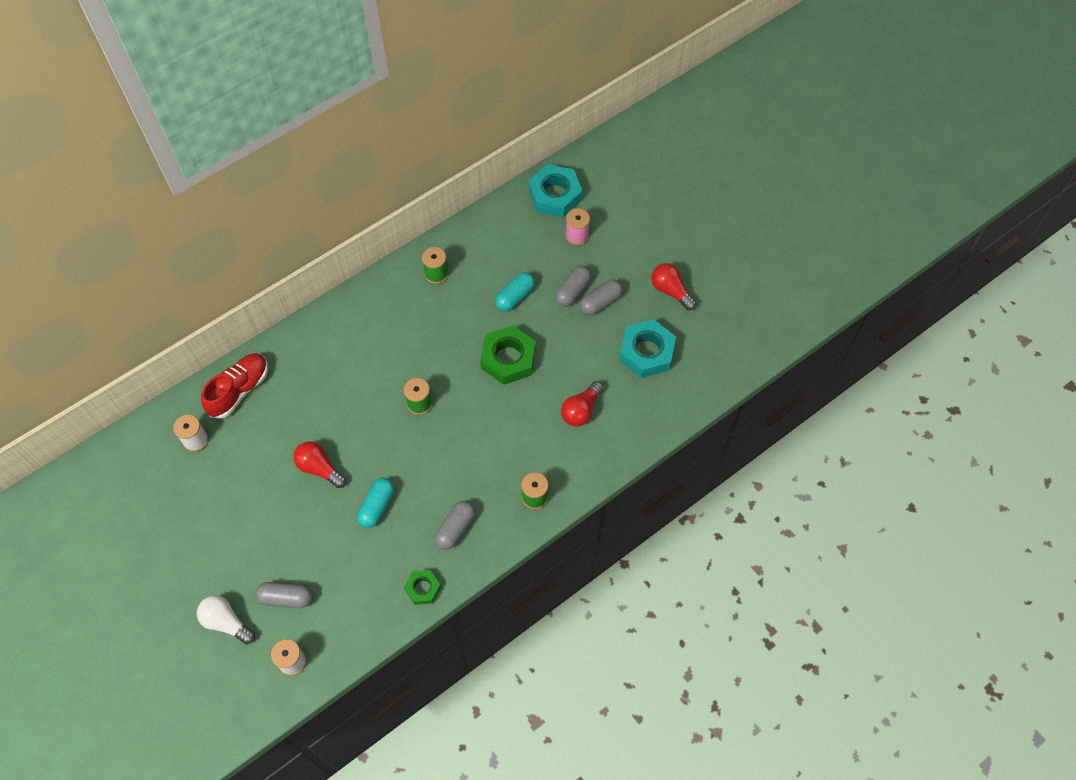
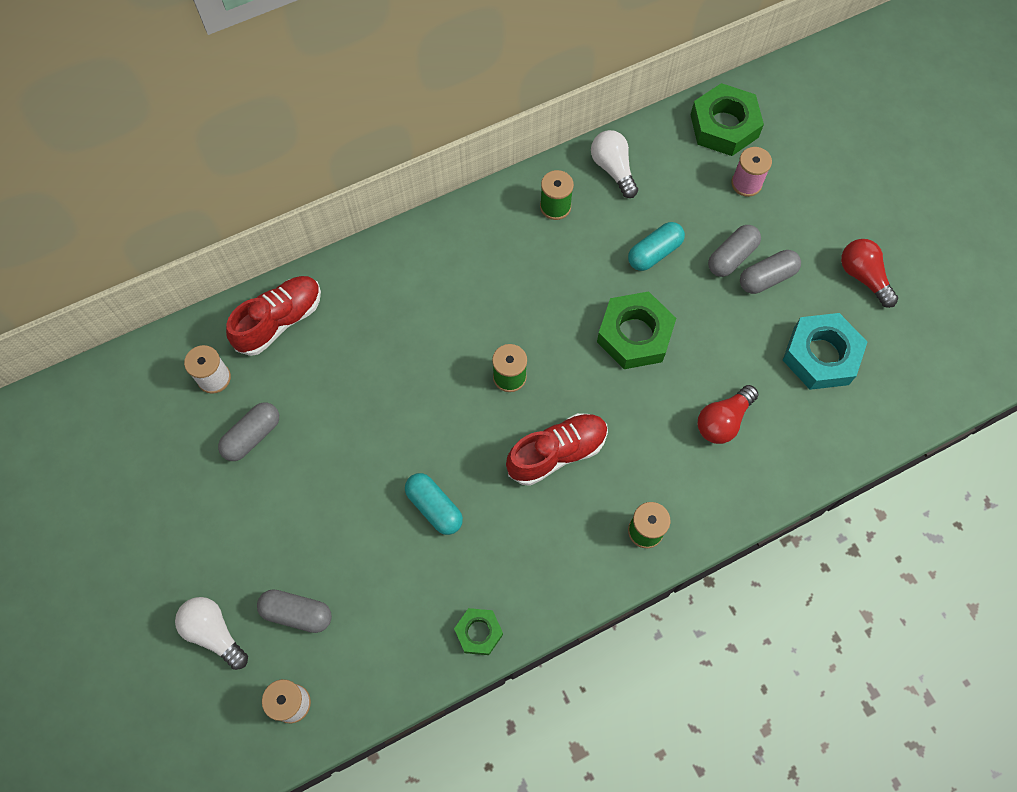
camera: 10 degrees right, 5 degrees up
(319, 468) = (366, 443): red light bulb -> none
(377, 506) = (434, 507): turquoise capsule -> turquoise capsule turned 75 degrees counterclockwise
(455, 528) = (533, 556): grey capsule -> grey capsule (252, 436)
(462, 452) = (557, 453): none -> red shoe
(476, 239) = (613, 169): none -> white light bulb
(555, 195) = (724, 126): turquoise nut -> green nut

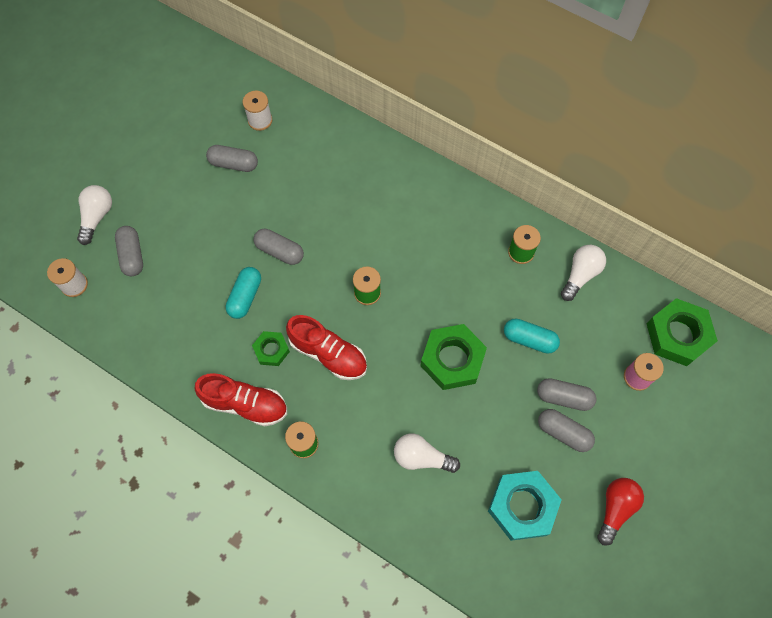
camera: 60 degrees right, 0 degrees up
(280, 321) = (321, 133): red shoe -> red shoe (245, 404)
(401, 442) = (280, 251): none -> grey capsule
(478, 632) = (174, 371): green nut -> green nut (271, 350)
(723, 421) = (421, 457): red light bulb -> white light bulb

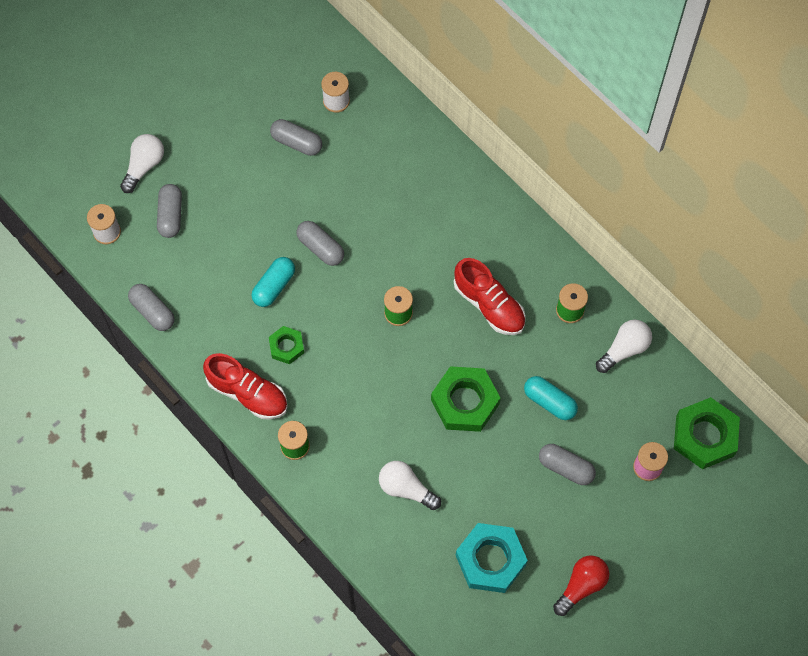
camera: 15 degrees right, 0 degrees up
(328, 354) = (342, 365): red shoe -> red shoe (489, 305)
(563, 432) = (554, 501): grey capsule -> grey capsule (152, 311)

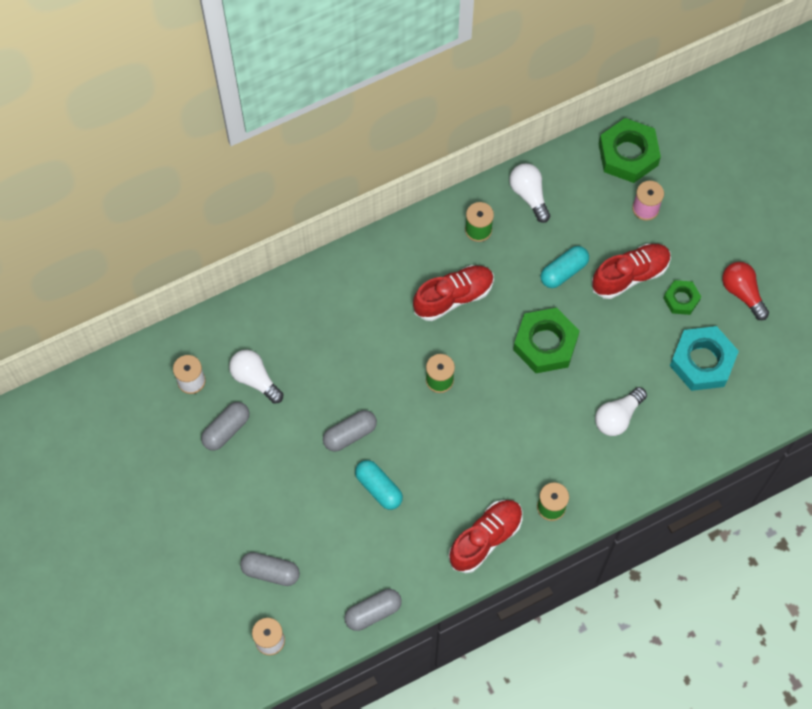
camera: 75 degrees left, 0 degrees up
(144, 166) = (205, 587): white light bulb -> white light bulb (255, 379)
(286, 347) = (446, 491): green nut -> green nut (681, 299)
(566, 468) = (630, 275): grey capsule -> red shoe

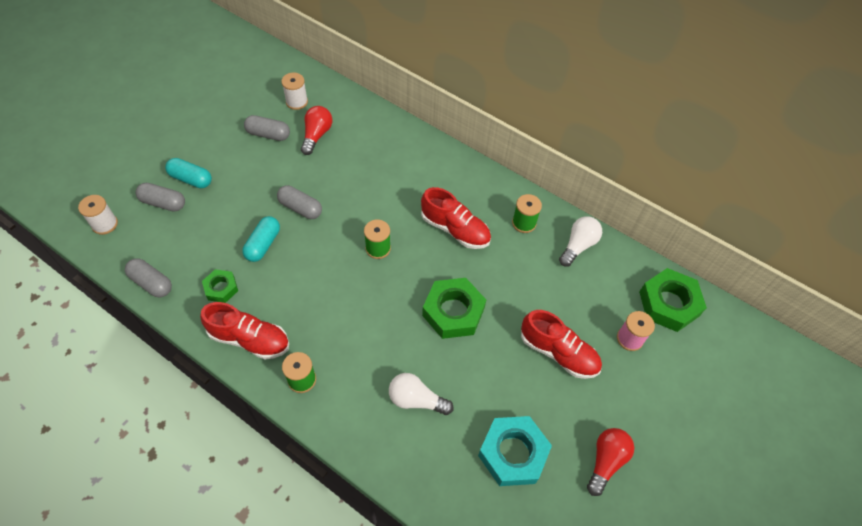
camera: 60 degrees right, 10 degrees down
(255, 379) = (316, 135): white light bulb -> red light bulb
(270, 572) = (163, 203): grey capsule -> grey capsule turned 60 degrees counterclockwise
(563, 271) = (528, 299): turquoise capsule -> turquoise capsule (191, 179)
(681, 299) = (563, 407): green nut -> green nut (221, 288)

